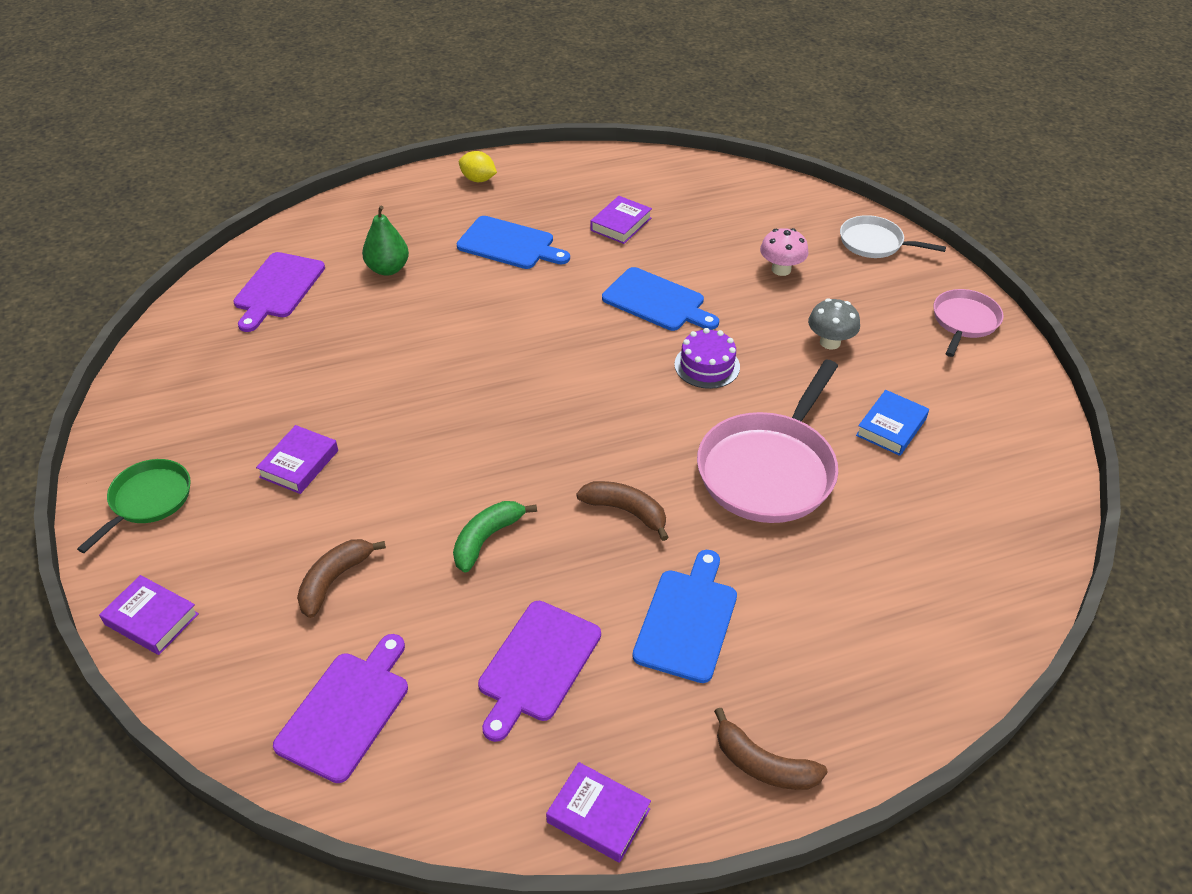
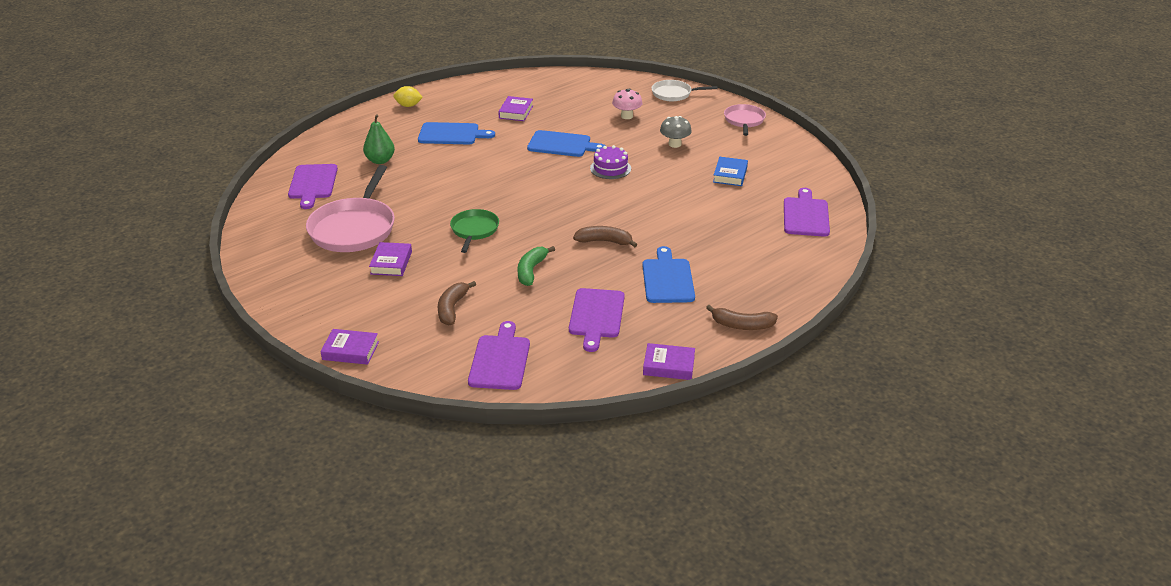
camera: 20 degrees left, 10 degrees down
(148, 500) = (305, 300): green pan -> green pan (474, 230)
(769, 470) = (674, 207): pink pan -> pink pan (354, 228)
(982, 549) = (806, 215): none -> purple cutting board

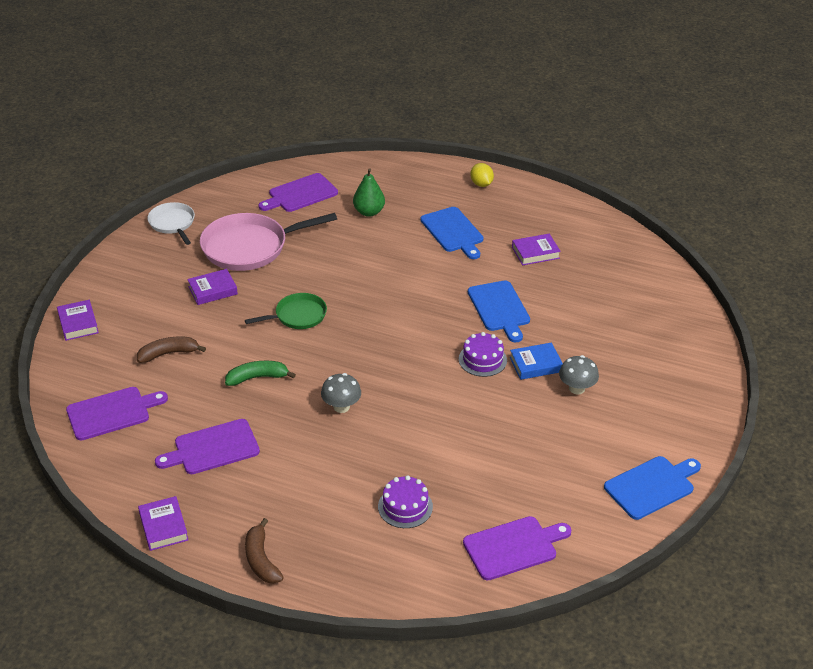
camera: 60 degrees right, 5 degrees up
(604, 241) = (341, 407): brown banana -> grey mushroom
(627, 116) = (603, 331): pink mushroom -> none
(667, 279) = (306, 476): blue cutting board -> blue cutting board (652, 486)
(673, 94) = (691, 348): white pan -> white pan (172, 223)
(730, 175) = (549, 455): blue book -> blue book (535, 364)
(735, 245) = (405, 507): none -> purple cake
(744, 120) = (686, 426): pink pan -> none

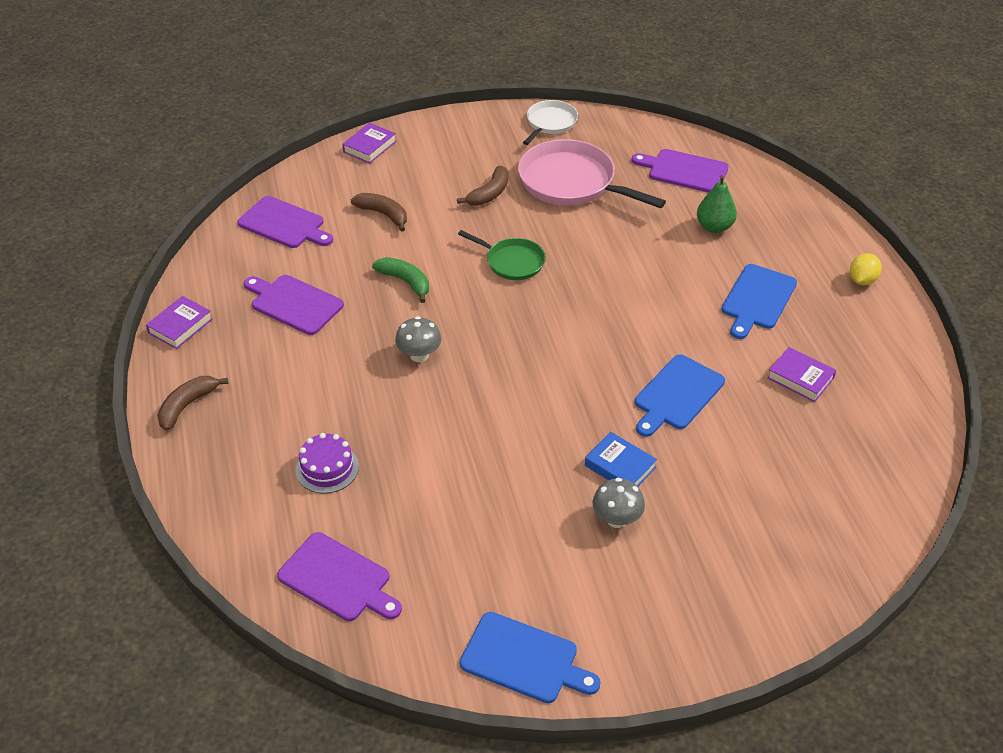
camera: 55 degrees right, 5 degrees up
(213, 290) = (489, 194): purple book -> brown banana
(482, 359) = (584, 421): purple cake -> none

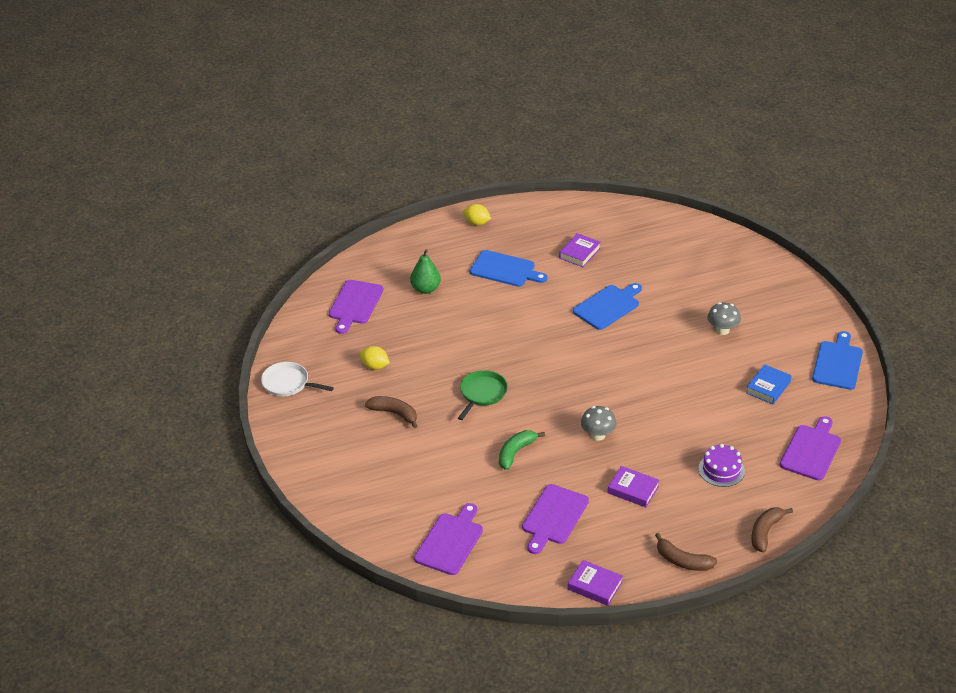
camera: 95 degrees left, 5 degrees down
(369, 147) = (329, 499): purple book -> purple book (633, 490)
(383, 214) = (429, 477): brown banana -> brown banana (765, 532)
(571, 182) = (375, 366): pink pan -> yellow lemon
(620, 466) = (679, 330): blue book -> blue book (768, 387)
(677, 395) = (608, 306): blue cutting board -> blue cutting board turned 75 degrees counterclockwise

